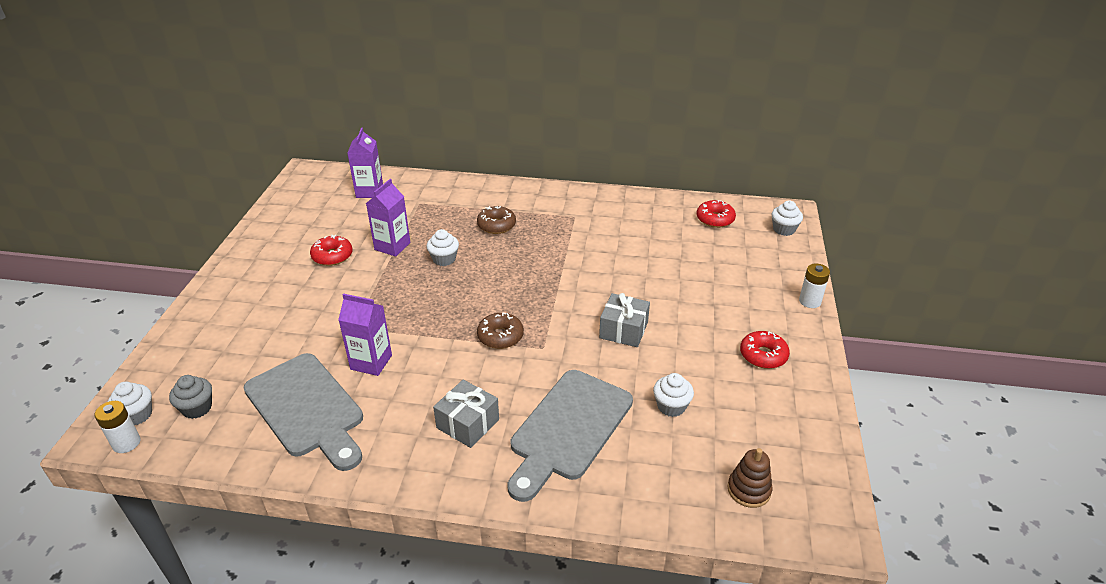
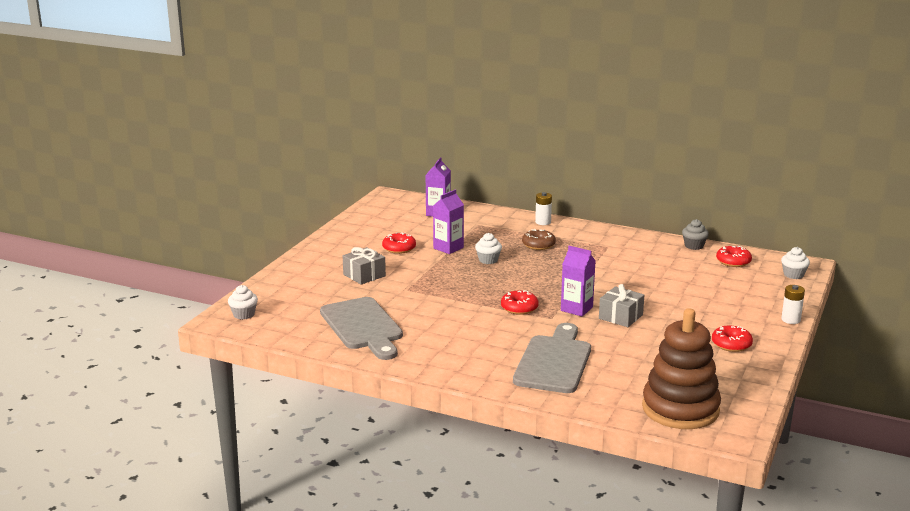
camera: 15 degrees right, 15 degrees down
(126, 443) = (236, 327): white battery -> white battery (543, 222)
(197, 408) = (285, 316): grey cupcake -> grey cupcake (694, 246)
(371, 362) = (415, 309): purple carton -> purple carton (576, 309)
(467, 423) = (479, 349): grey gift -> grey gift (364, 275)
(500, 336) = (519, 308): brown donut -> red donut
(568, 429) = (554, 362): grey cutting board -> grey cutting board turned 150 degrees clockwise
(671, 406) = (640, 361): white cupcake -> none
(749, 490) = (680, 409): brown stacking toy -> brown stacking toy, size x2.30

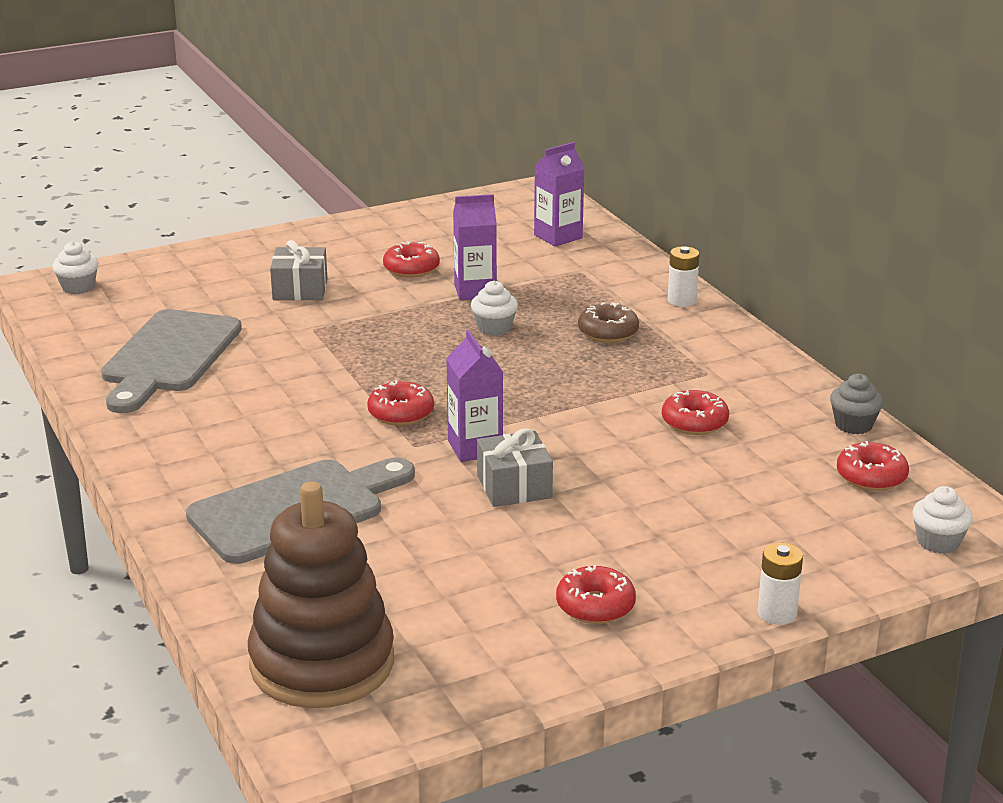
camera: 40 degrees right, 5 degrees up
(638, 266) = (694, 422): none -> red donut

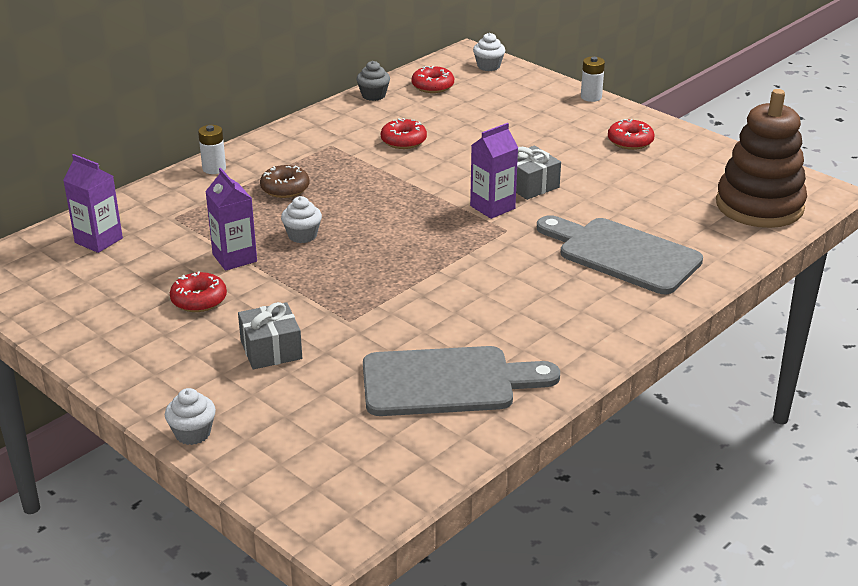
camera: 110 degrees left, 5 degrees up
(78, 287) = (331, 499): white cupcake -> white cupcake (193, 433)
(401, 413) = (465, 245): red donut -> none

